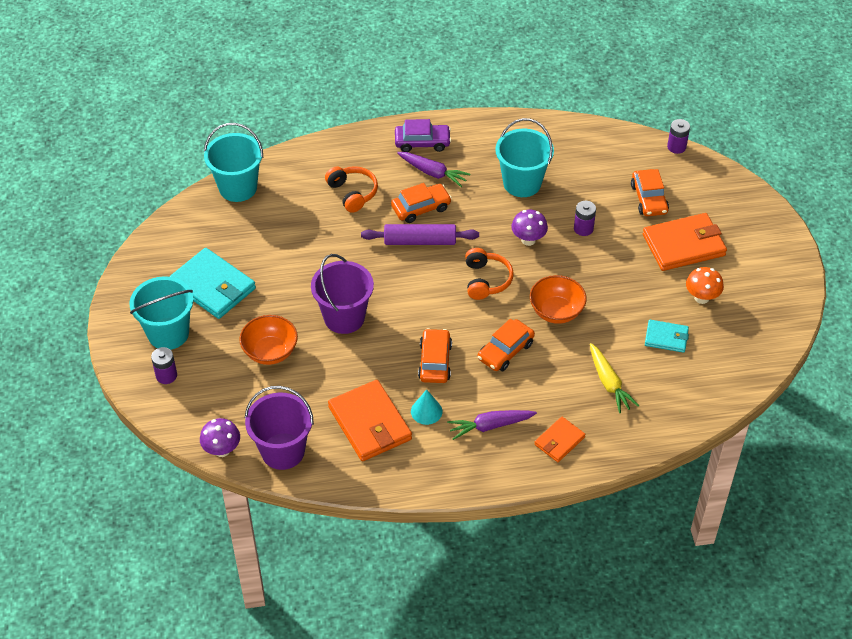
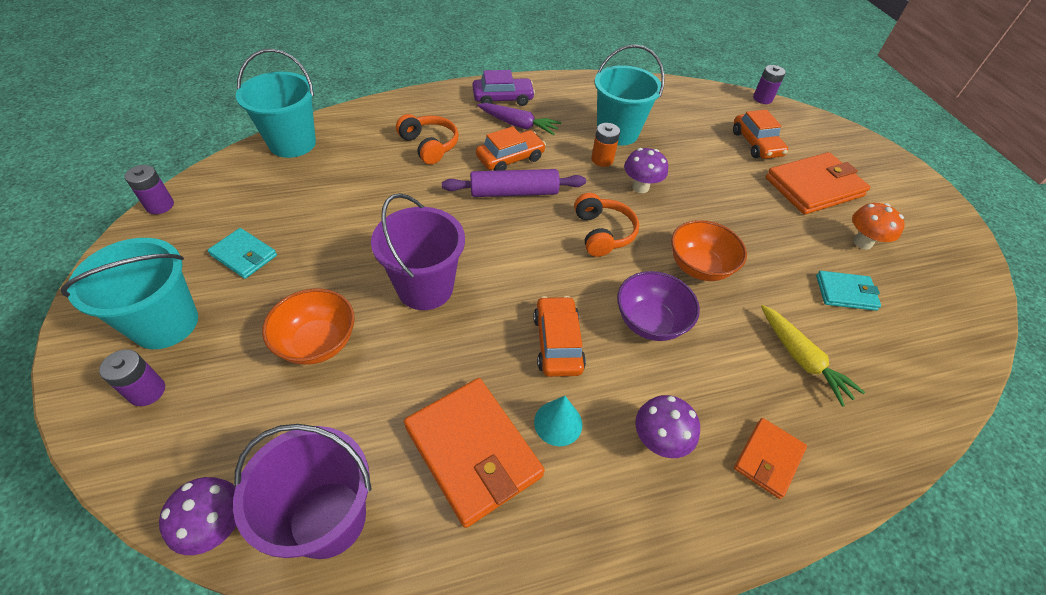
camera: 10 degrees left, 0 degrees up
(213, 286) = (244, 255): turquoise wallet -> turquoise wallet, size x0.55
(490, 426) = (658, 441): purple carrot -> purple mushroom
(501, 211) = (602, 159): none -> orange battery
(505, 351) = (650, 322): orange car -> purple bowl
(583, 228) = (698, 174): purple battery -> purple battery (160, 205)

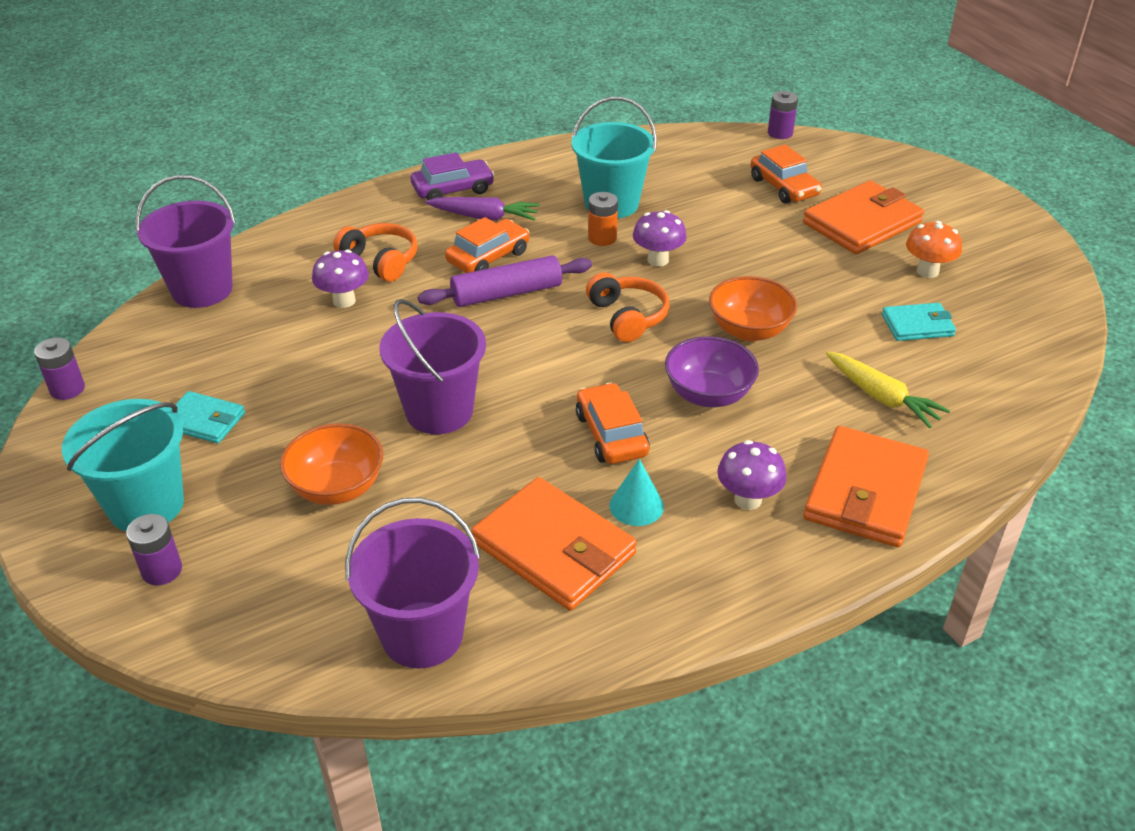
camera: 10 degrees left, 10 degrees down
(218, 526) = (308, 665): purple mushroom -> purple mushroom (344, 301)
(292, 143) = (202, 290): turquoise bucket -> purple bucket
(768, 459) = (865, 492): orange wallet -> orange wallet, size x1.81

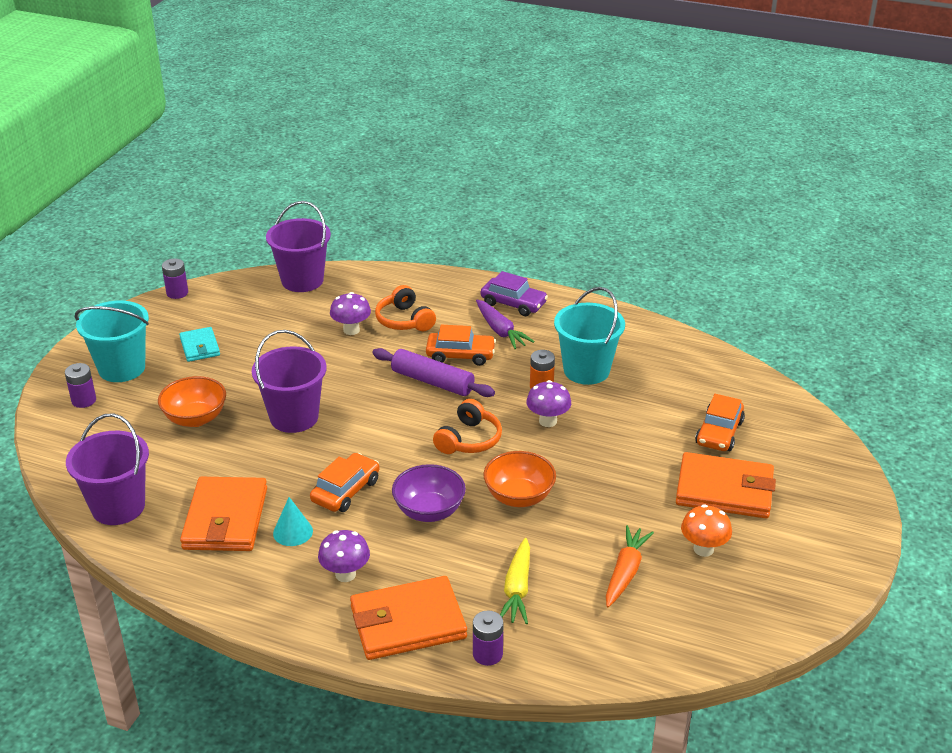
camera: 50 degrees right, 5 degrees down
(380, 261) = (404, 320): orange headphones -> orange headphones turned 150 degrees clockwise
(780, 133) = (793, 397): purple battery -> purple battery (487, 654)
(917, 325) = (625, 572): turquoise wallet -> orange carrot

